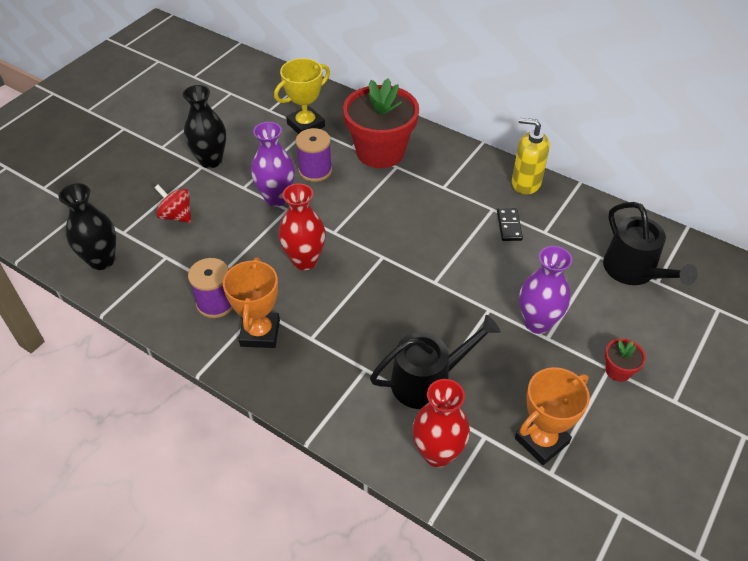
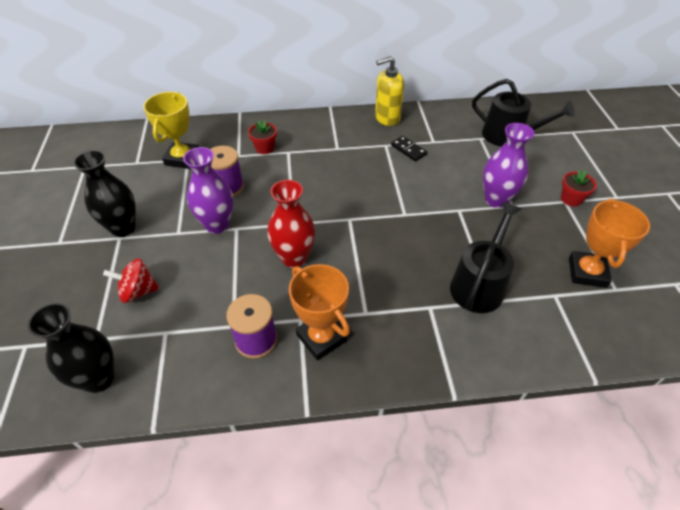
camera: 40 degrees left, 0 degrees up
(380, 152) = (264, 148): red flower pot -> red flower pot, size x0.42
(437, 453) = (543, 330): red vase -> none

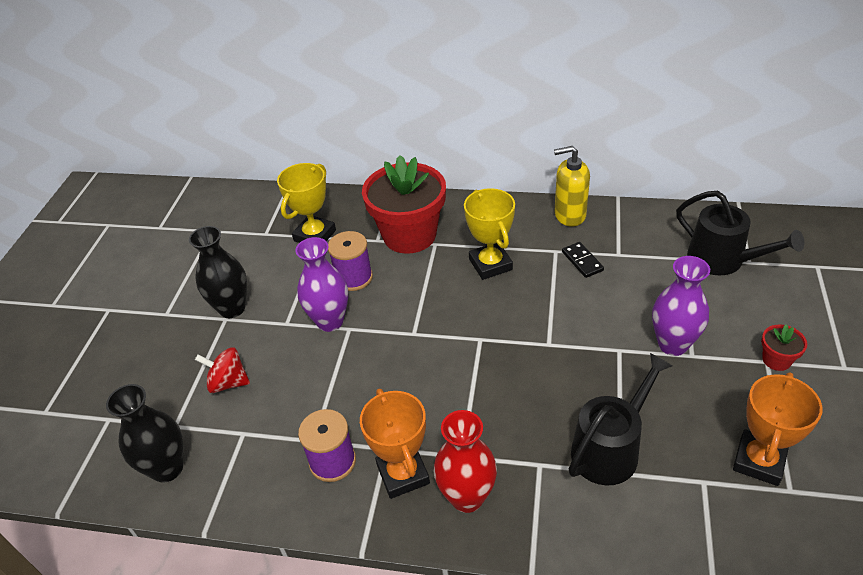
camera: 20 degrees right, 5 degrees down
(264, 148) = (409, 235): red flower pot -> red flower pot, size x2.40
(294, 258) = (402, 375): red vase -> red vase (467, 497)
(338, 162) = (490, 264): none -> yellow trophy

